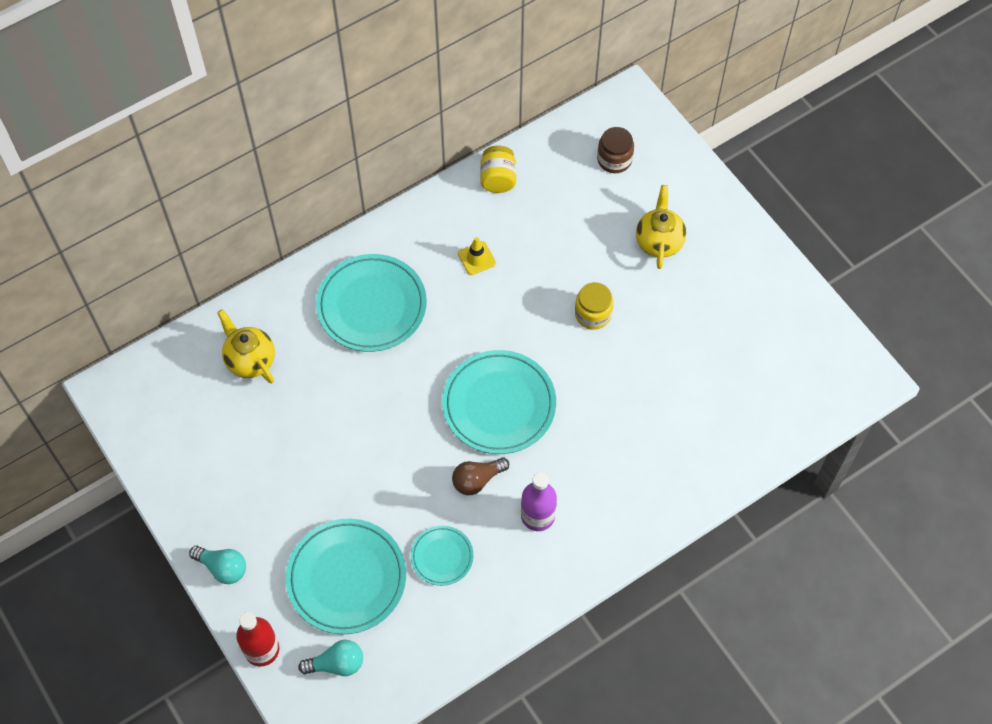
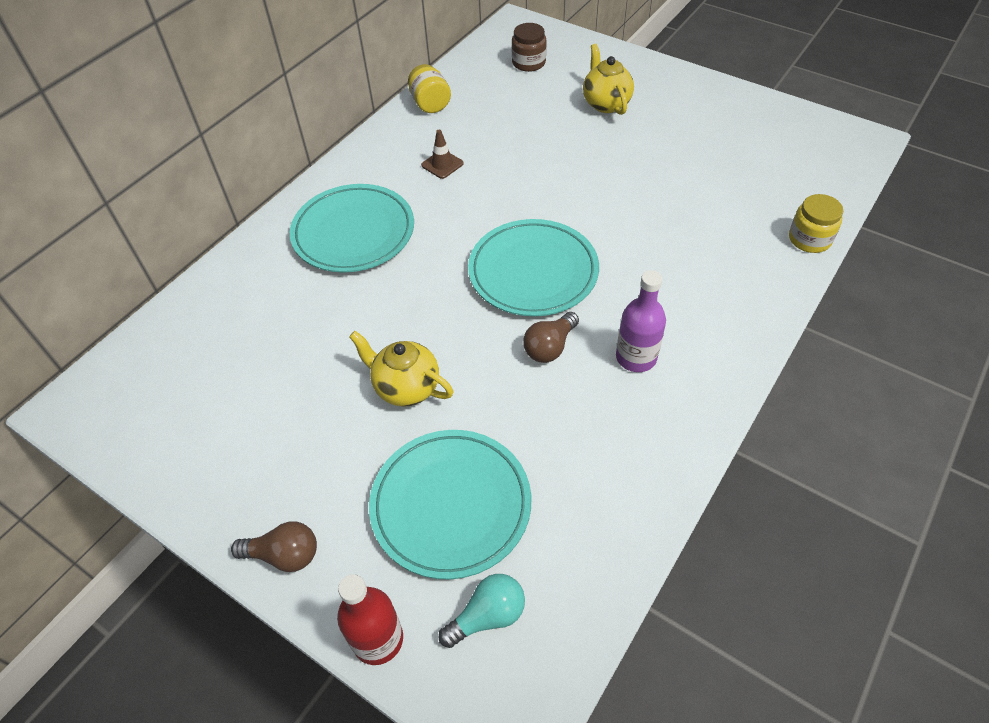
camera: 20 degrees left, 10 degrees down
(222, 568) = (284, 555): turquoise light bulb -> brown light bulb
(250, 360) = (236, 321): yellow teapot -> yellow teapot (406, 387)
(442, 556) = (553, 437): turquoise plate -> none
(476, 258) = (442, 164): yellow traffic cone -> brown traffic cone
(593, 314) = (580, 171): yellow jar -> yellow jar (809, 239)

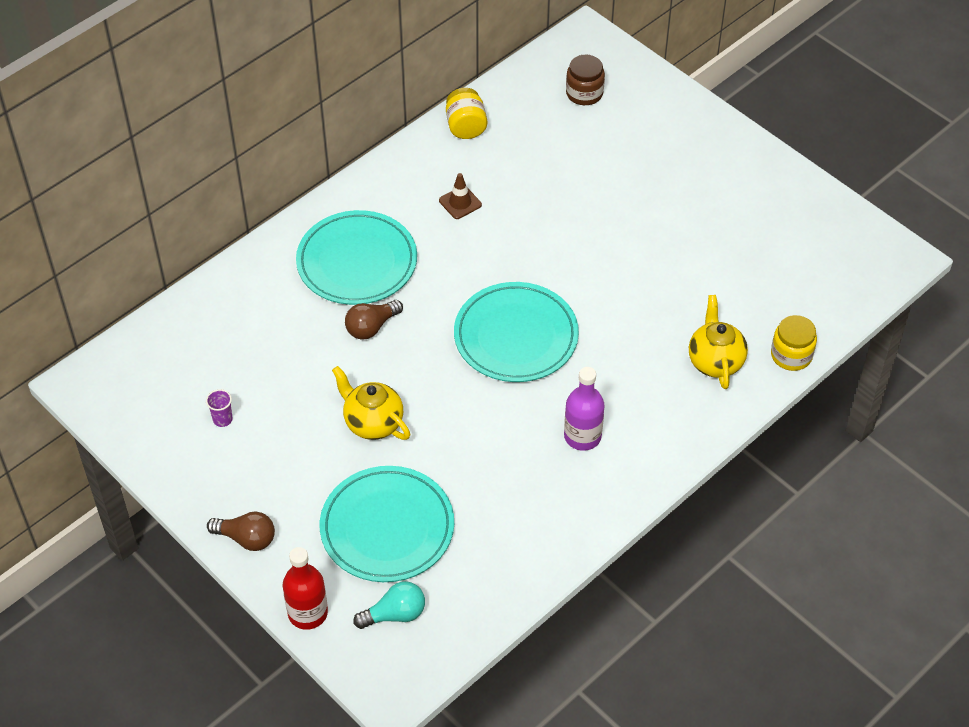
camera: 10 degrees right, 0 degrees up
(235, 417) = (222, 419): none -> purple cup
(550, 347) = (509, 411): brown light bulb -> brown light bulb (371, 327)
(605, 103) = (649, 162): yellow teapot -> yellow teapot (715, 361)

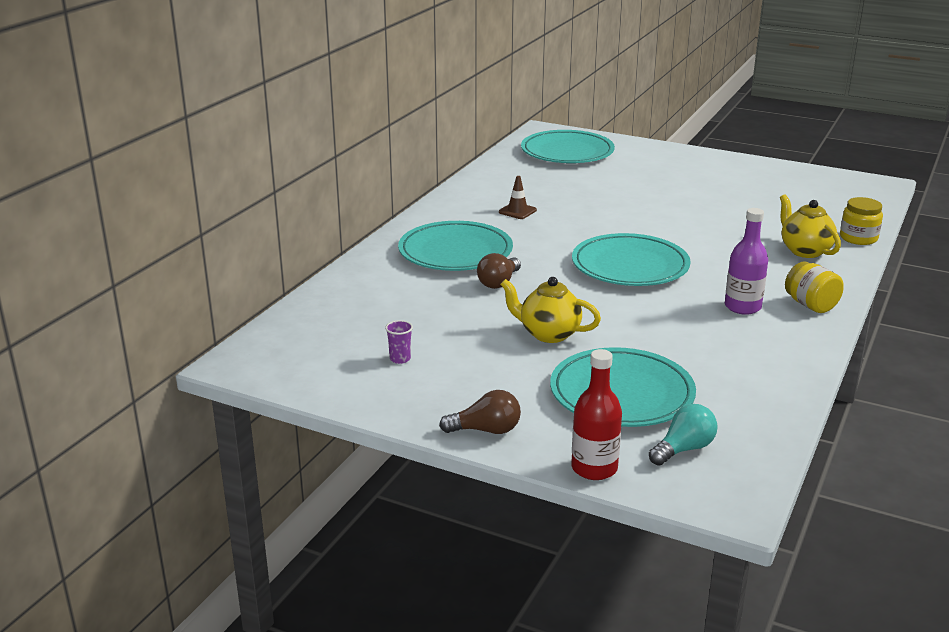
camera: 20 degrees left, 25 degrees down
(466, 126) = (488, 178): yellow jar -> yellow jar (810, 305)
(584, 93) = (567, 152): brown jar -> turquoise plate

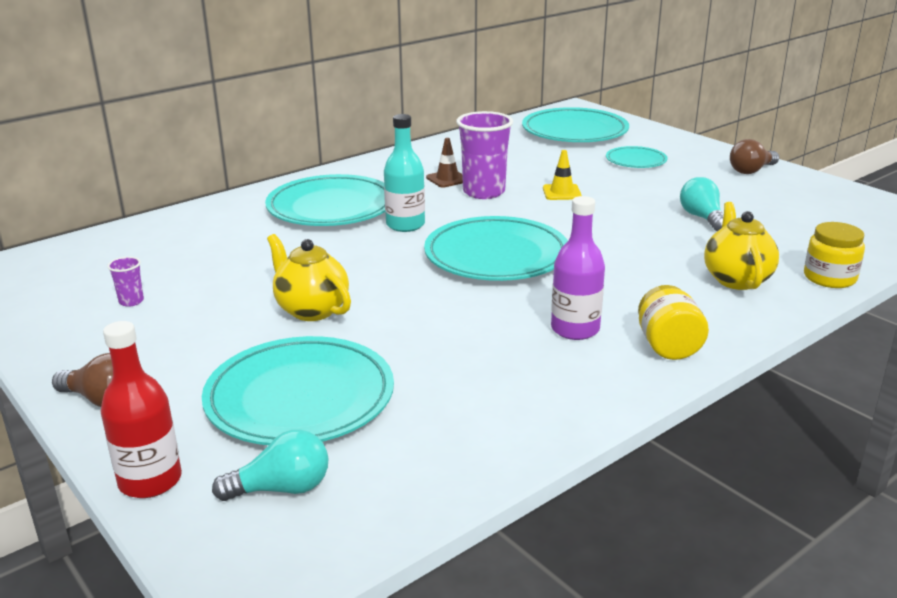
camera: 25 degrees right, 0 degrees up
(499, 282) = (333, 245): brown light bulb -> brown light bulb (751, 171)
(533, 255) = (405, 225): none -> turquoise bottle
(559, 217) = (484, 192): none -> purple cup
(618, 207) = (562, 192): none -> yellow traffic cone
(642, 171) = (636, 161): none -> turquoise plate
(737, 209) = (702, 218): none -> turquoise light bulb

